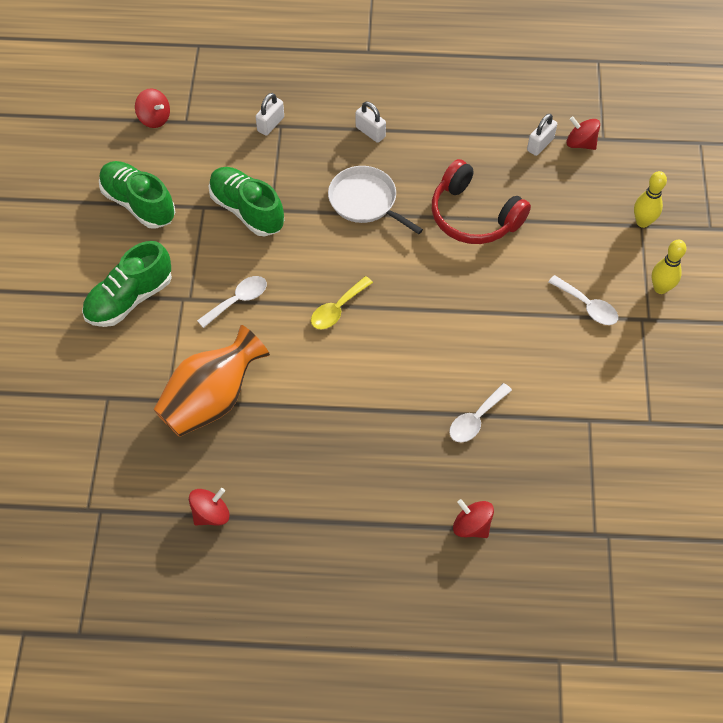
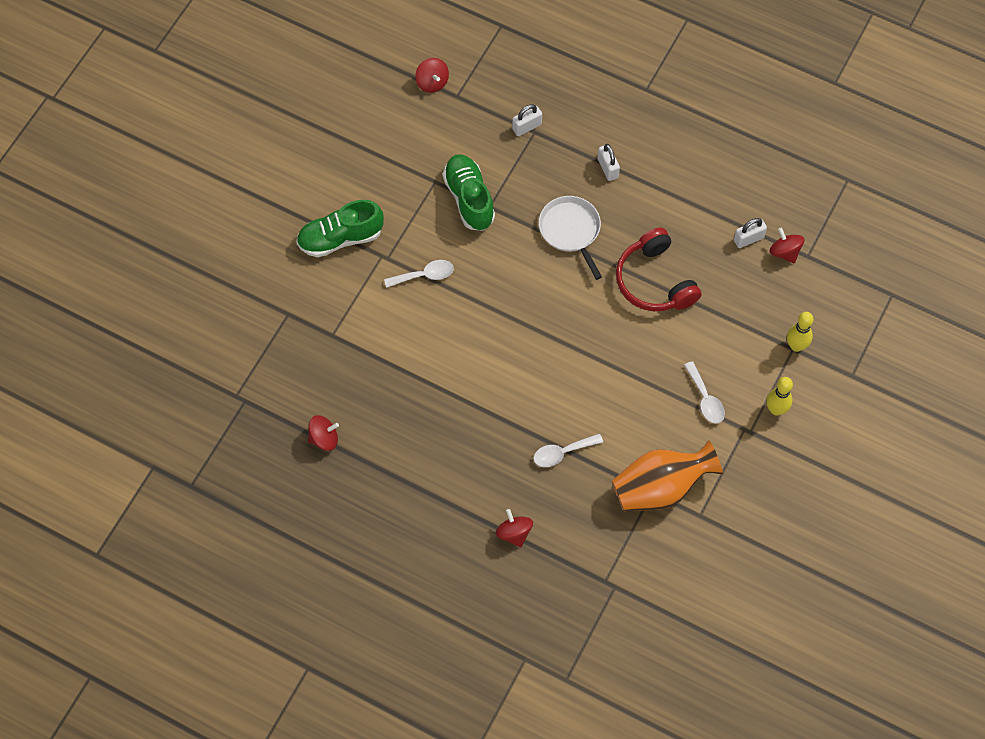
camera: 25 degrees right, 5 degrees up
(138, 203) = (384, 157): green shoe -> none
(212, 399) = (366, 349): orange vase -> orange vase (660, 488)
(337, 309) = (500, 316): yellow spoon -> none

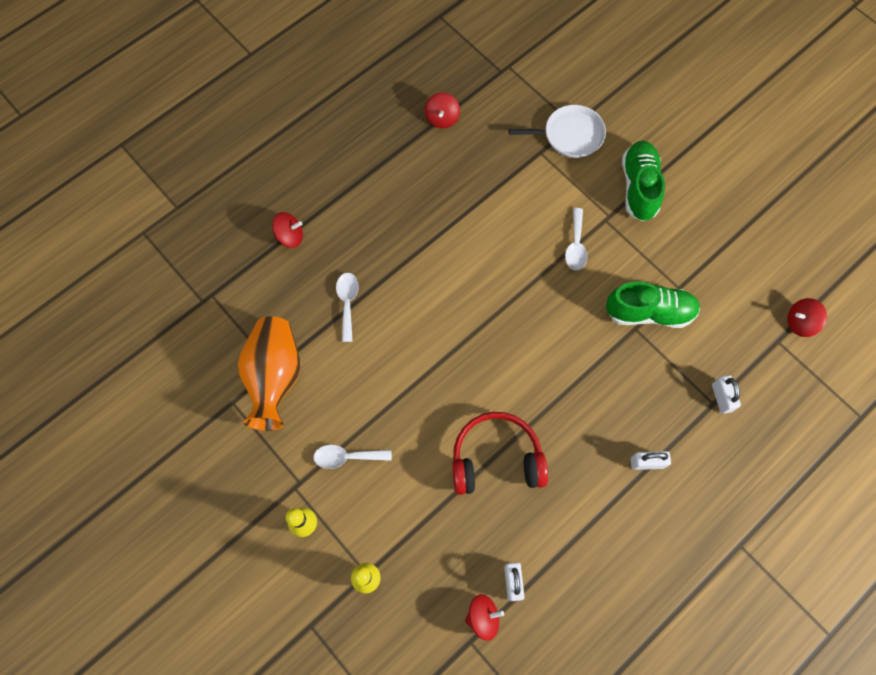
camera: 110 degrees right, 5 degrees up
(571, 230) = (582, 397): white pan -> white pan (570, 135)

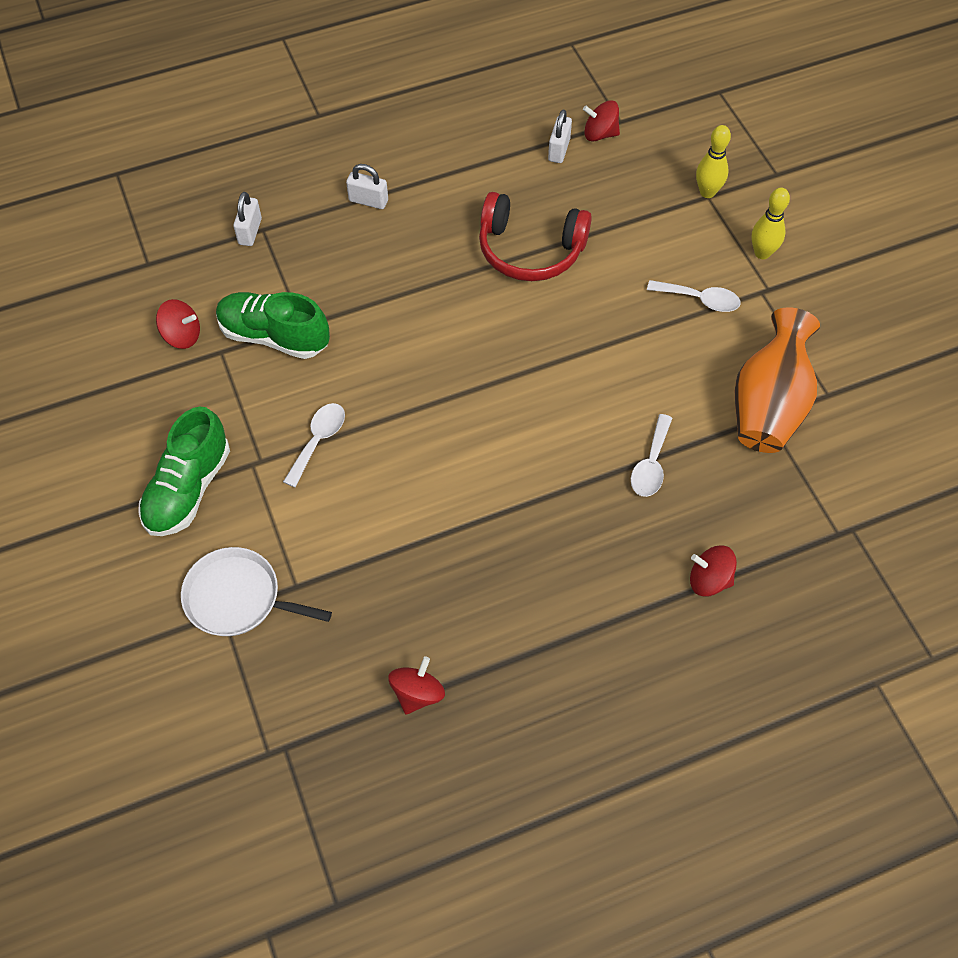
camera: 160 degrees left, 10 degrees down
(800, 323) = (108, 273): red spinning top -> red spinning top (182, 336)

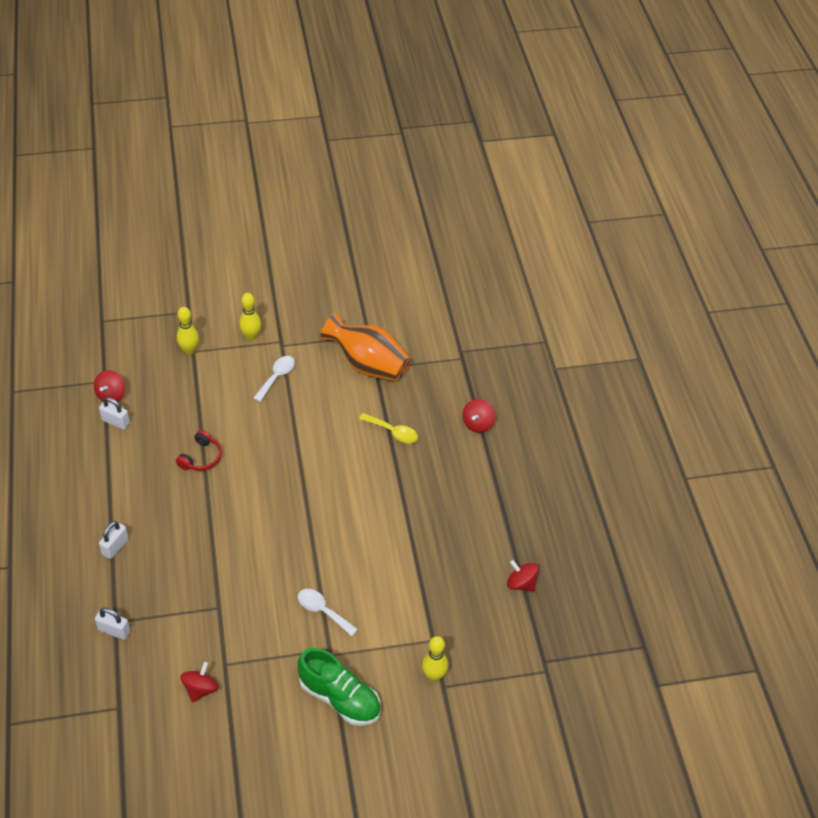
camera: 80 degrees left, 10 degrees down
(238, 598) = (434, 676): white pan -> yellow bowling pin
(274, 336) = (222, 627): green shoe -> none
(530, 250) = (201, 457): red headphones -> red headphones, size x0.56
(651, 464) = (393, 432): white spoon -> yellow spoon

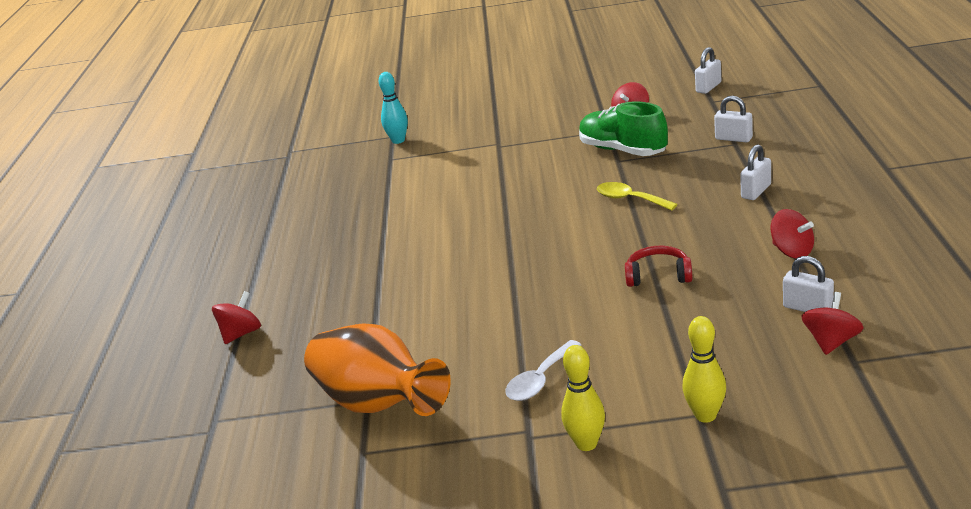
camera: 165 degrees left, 20 degrees down
(116, 740) = (708, 87): none -> white padlock
(201, 457) = (658, 276): red headphones -> red headphones turned 60 degrees clockwise
(323, 611) = (501, 167): white spoon -> none
(340, 698) = (493, 123): green shoe -> green shoe (622, 150)
(393, 432) = (369, 318): yellow spoon -> yellow spoon (630, 199)
(434, 676) = (398, 140): yellow bowling pin -> turquoise bowling pin
(521, 584) = (278, 199): red spinning top -> red spinning top (792, 251)

